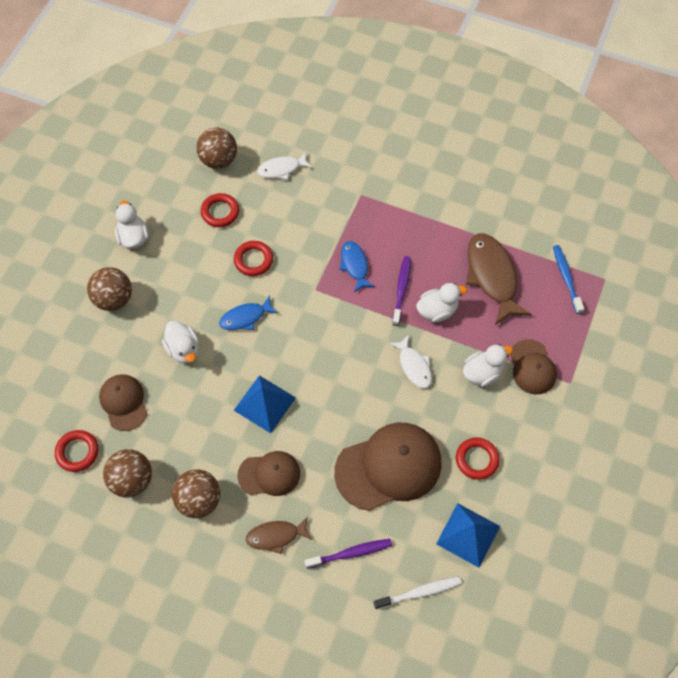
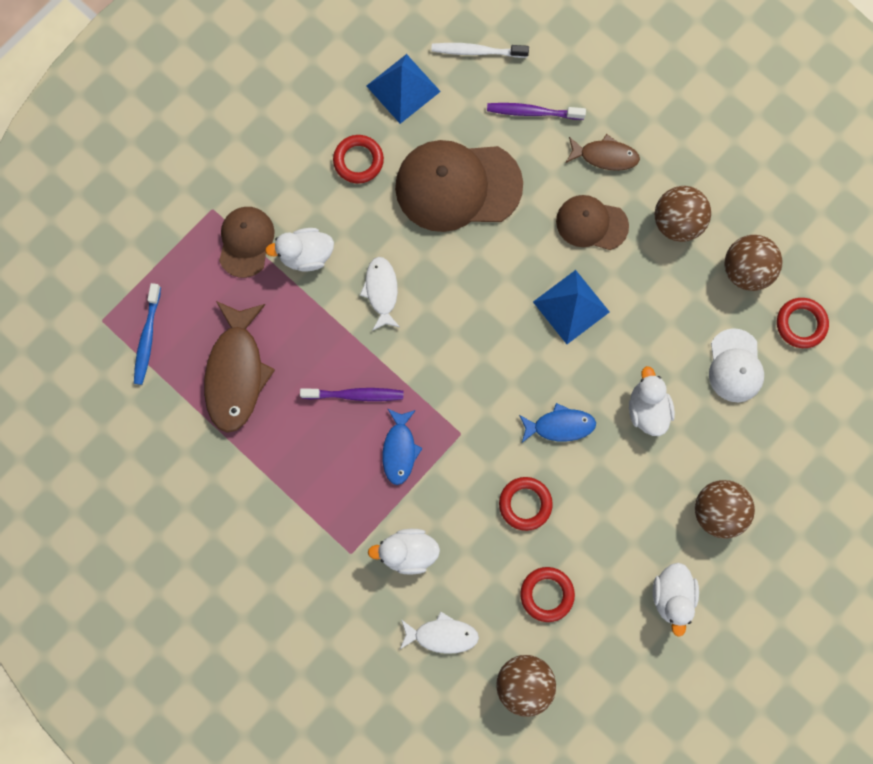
camera: 160 degrees left, 15 degrees up
(123, 402) = (735, 366): brown cap -> white cap
(401, 289) = (355, 395): purple toothbrush -> purple toothbrush turned 120 degrees counterclockwise
(437, 310) = (324, 351): white duck -> white duck (408, 552)

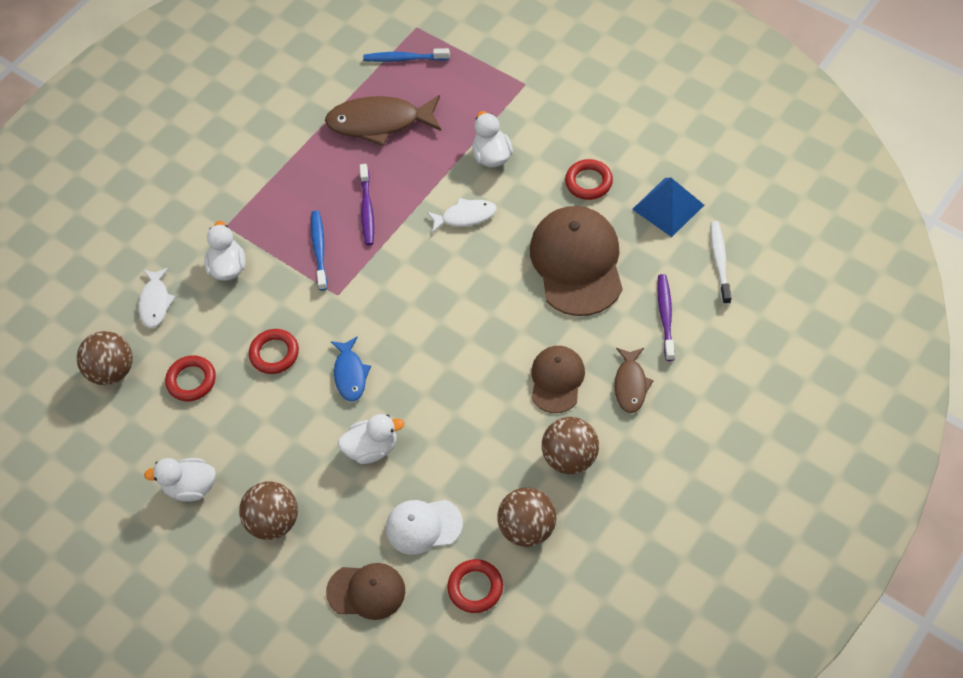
camera: 90 degrees right, 20 degrees down
(246, 242) = (498, 111): brown cap -> brown cap (366, 591)
(399, 450) = (319, 249): blue fish -> blue toothbrush
(571, 306) = (469, 371): blue pyramid -> none

